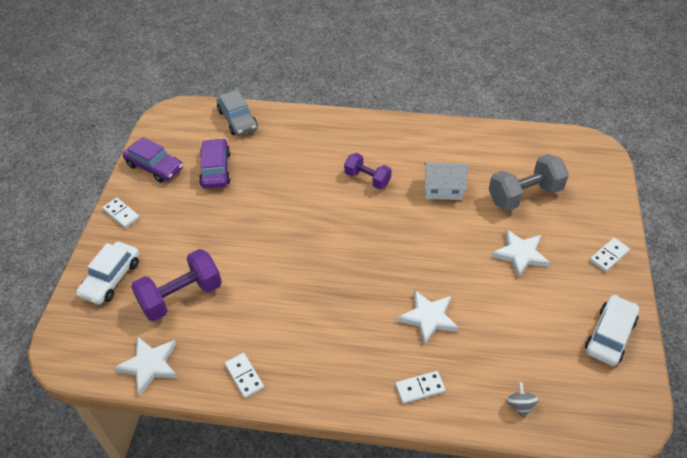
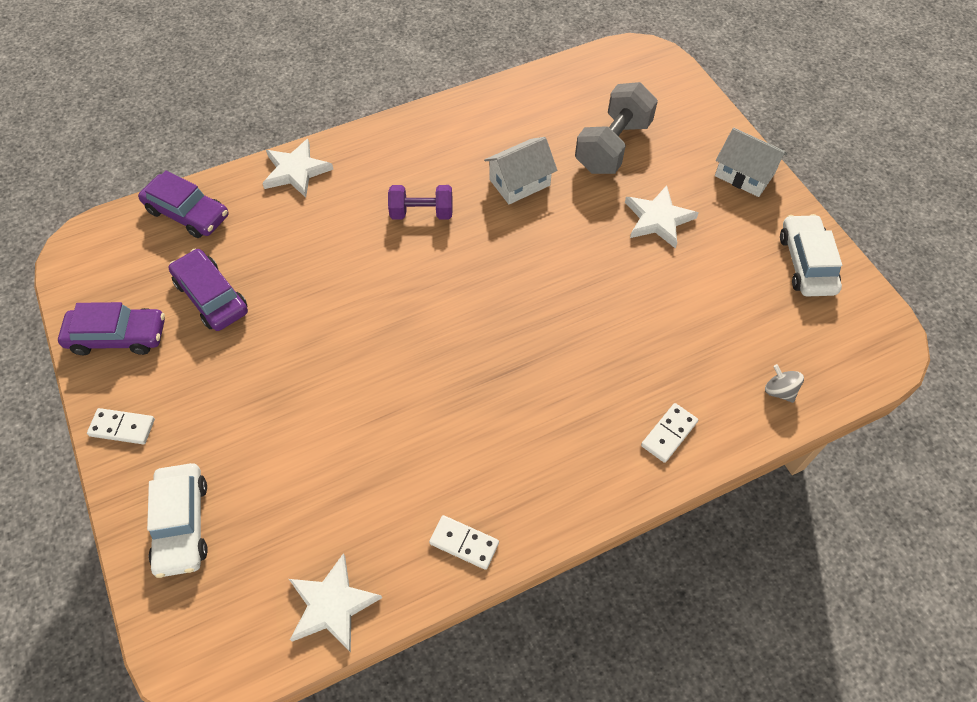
camera: 35 degrees left, 10 degrees up
(181, 296) = (302, 491): purple dumbbell -> none
(237, 120) = (187, 213): grey car -> purple car
(428, 317) = (617, 346): white star -> white star (296, 171)
(609, 256) = (744, 175): white domino -> white house

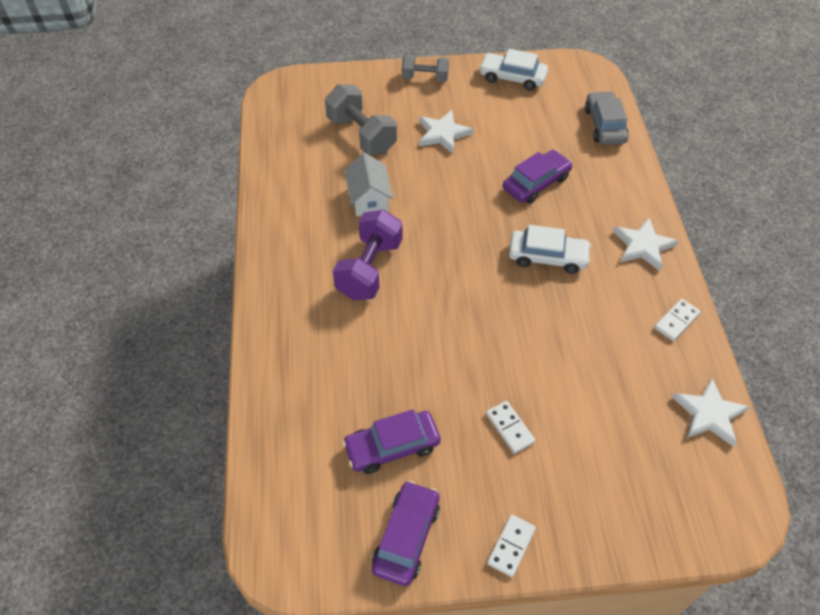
camera: 70 degrees left, 5 degrees down
(182, 524) = (620, 509): white car -> white car (547, 257)
(187, 213) = (280, 450): purple car -> purple car (536, 183)
(296, 171) = (273, 349): white star -> white star (643, 246)
(421, 213) = (369, 269): purple dumbbell -> purple dumbbell, size x1.58
(669, 434) = (621, 187): white domino -> white domino (510, 428)
(744, 175) = (425, 78): white house -> grey dumbbell
(779, 391) = (604, 125): grey spinning top -> grey car

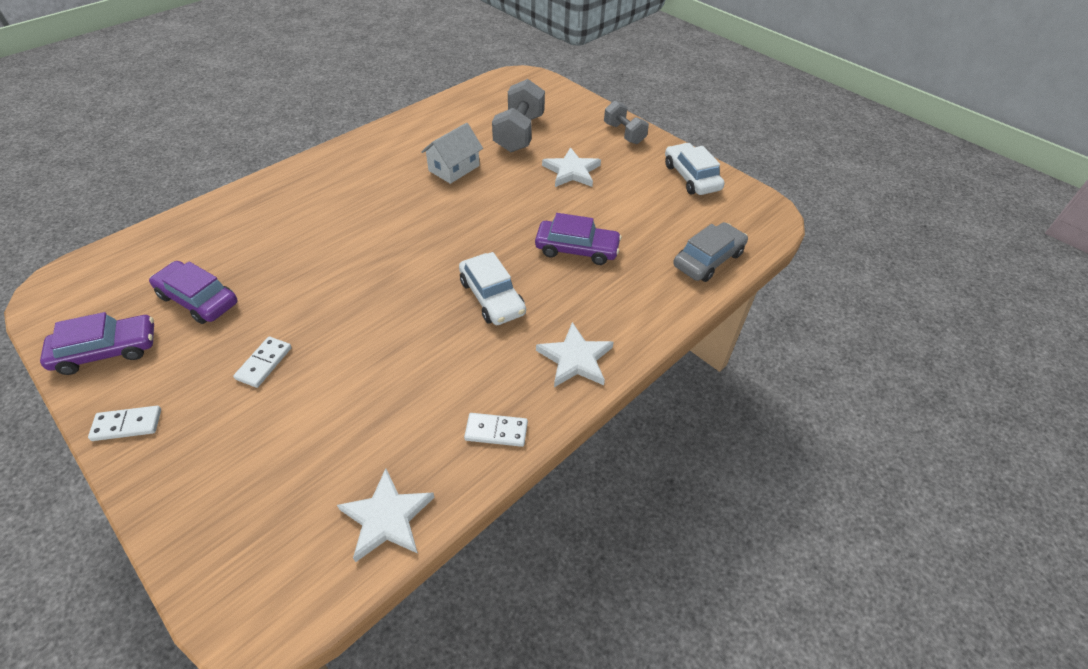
camera: 50 degrees right, 5 degrees down
(369, 269) = (378, 202): purple dumbbell -> none

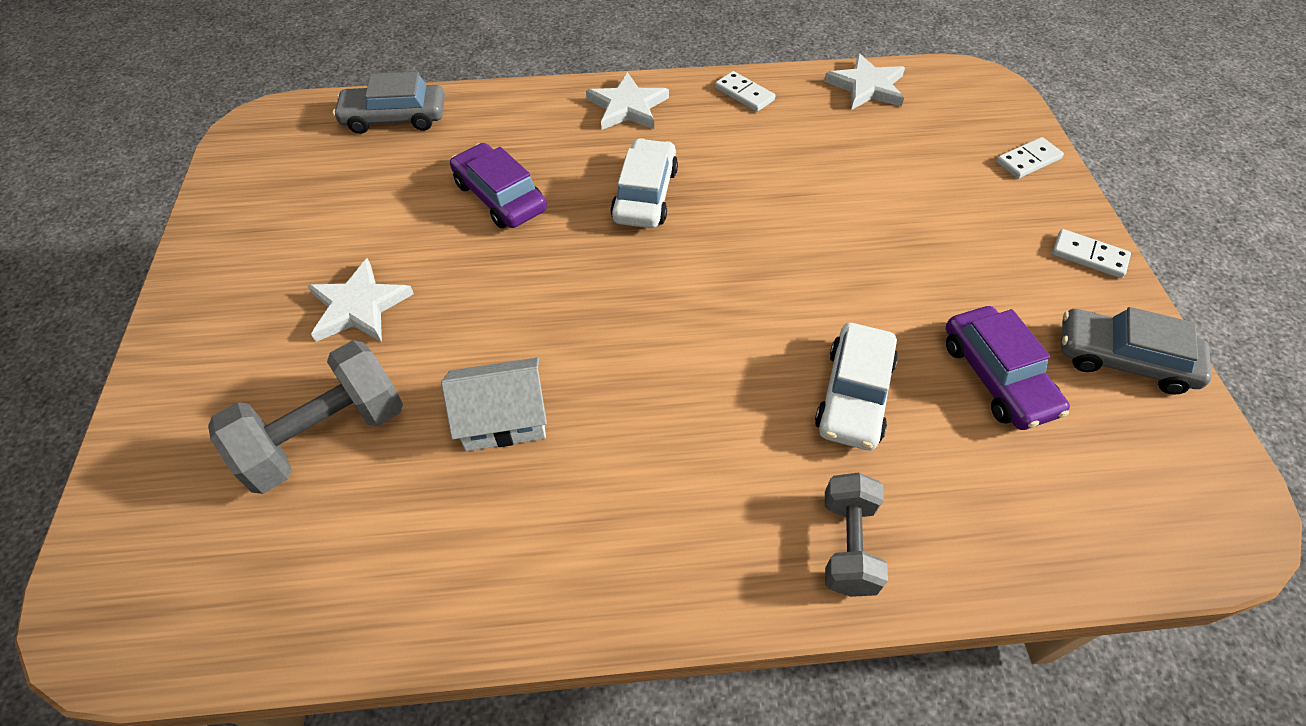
camera: 140 degrees left, 5 degrees up
(107, 351) = (1123, 359): purple car -> grey car
(264, 363) = (930, 248): white domino -> white domino (1028, 160)
(624, 133) = (193, 331): grey dumbbell -> grey dumbbell (848, 545)
(691, 177) = (245, 209): white car -> white car (853, 395)

